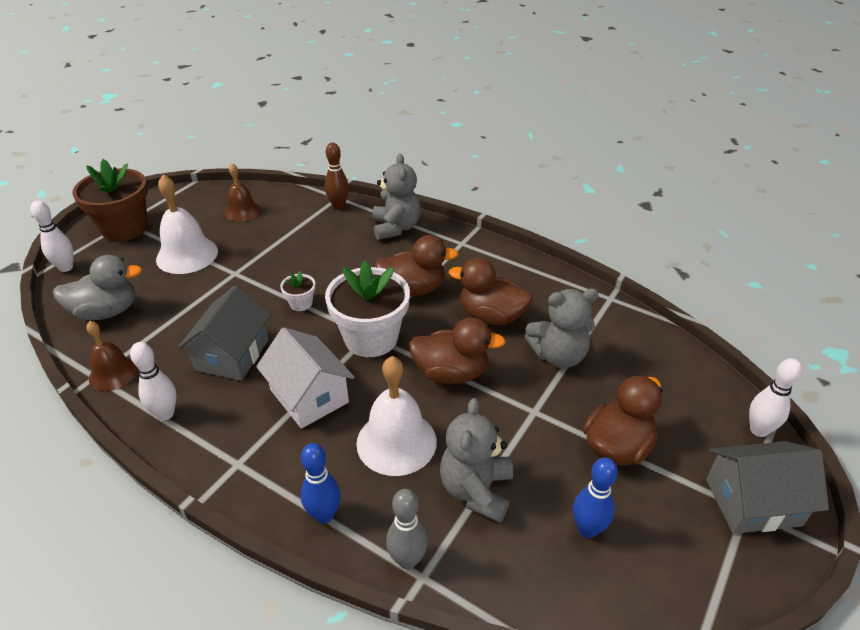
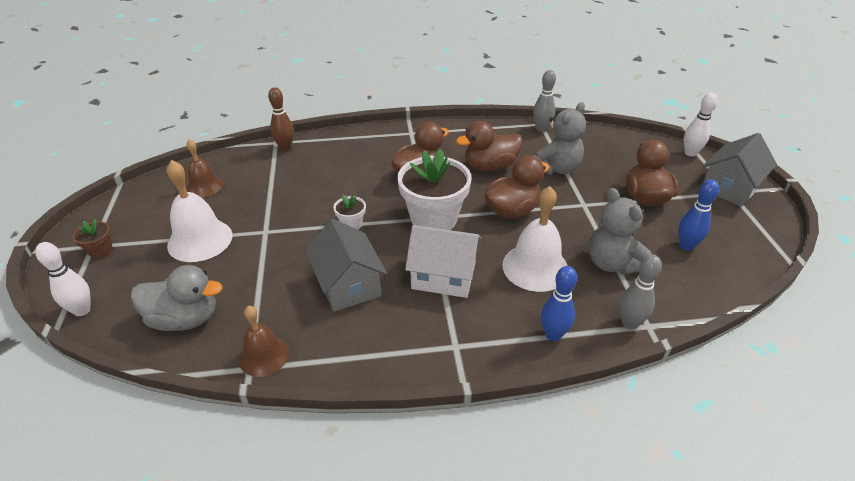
camera: 40 degrees left, 0 degrees up
(106, 312) = (185, 319): grey duck -> grey duck turned 60 degrees clockwise
(125, 228) = (100, 250): brown flower pot -> brown flower pot, size x0.45
(165, 414) = (354, 353): white bowling pin -> none
(396, 228) = (351, 143): grey teddy bear -> none
(603, 304) = (541, 129): none -> grey bowling pin

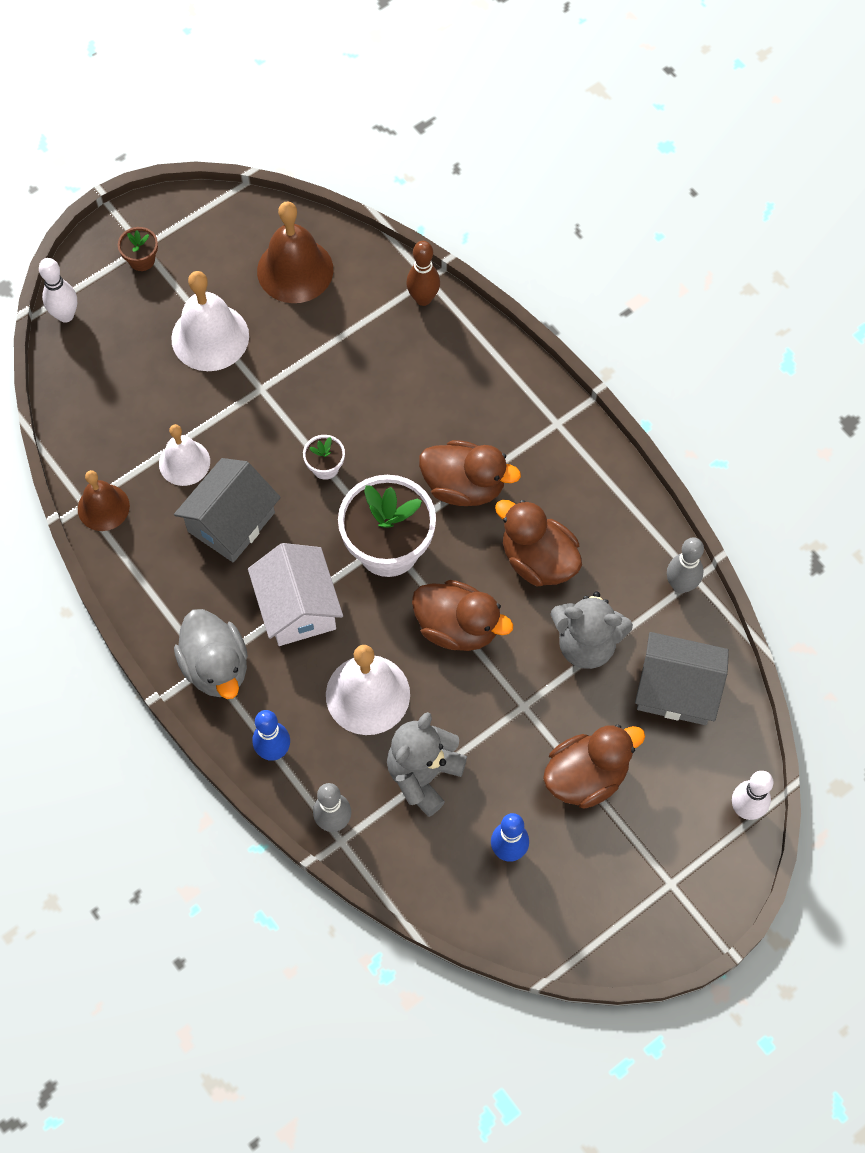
camera: 60 degrees right, 25 degrees up
(185, 319) = (105, 409): grey duck -> grey duck (216, 666)
(204, 186) = (295, 270): brown bell -> brown bell, size x1.56
(277, 291) = (184, 462): none -> white bell
(729, 187) = (682, 880): grey house -> grey house (676, 689)

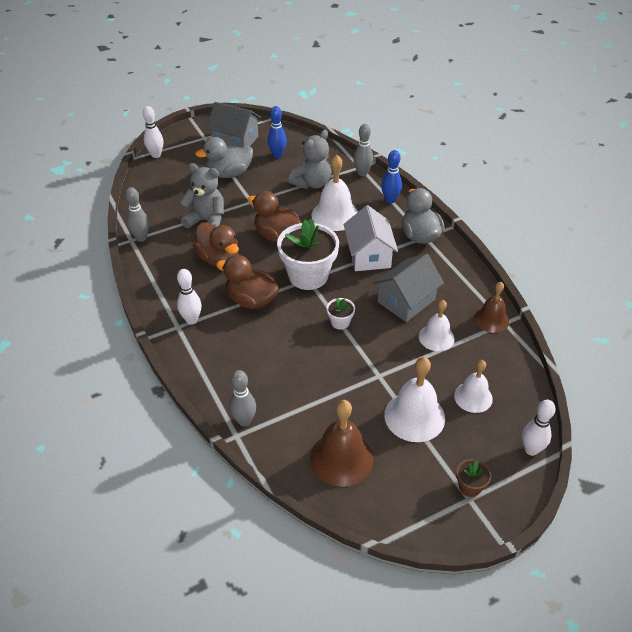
camera: 170 degrees left, 20 degrees down
(134, 376) = (473, 397): none -> white bell
(423, 298) = (244, 421): brown bowling pin -> grey bowling pin
(541, 437) = (191, 320): none -> white bowling pin
(586, 776) = (229, 174): brown duck -> grey duck
(676, 689) = (167, 198): grey house -> grey house (235, 140)

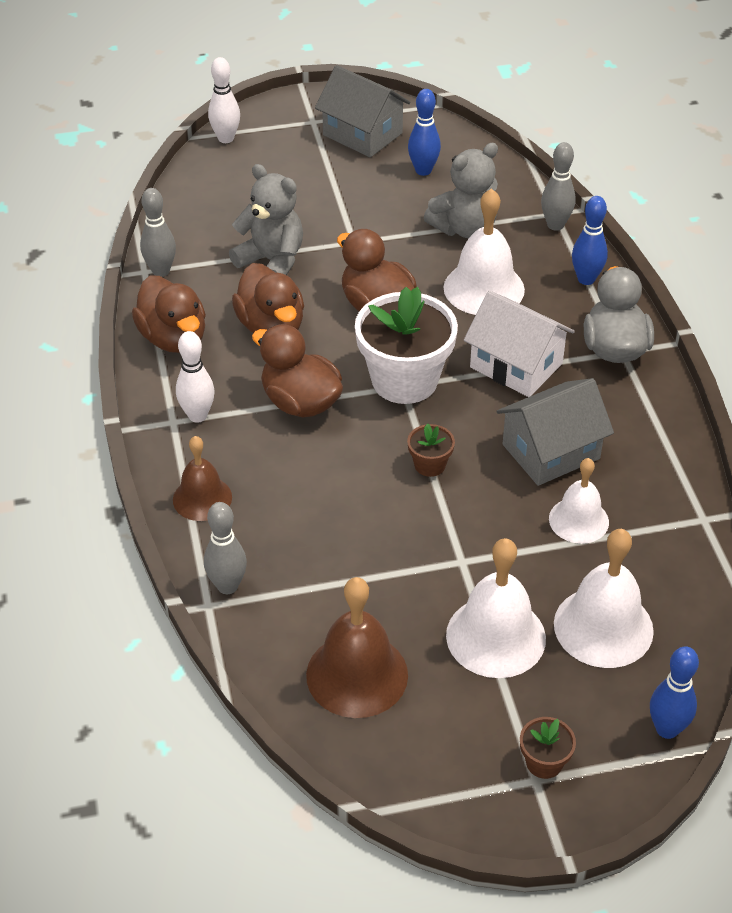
camera: 15 degrees right, 0 degrees up
(162, 276) = (173, 338): none -> brown duck
(229, 174) = (333, 189): grey duck -> none
(340, 322) = (430, 465): white flower pot -> brown flower pot
(369, 255) = (516, 365): white house -> white house turned 60 degrees counterclockwise
(473, 397) = (603, 627): white bell -> white bell, size x1.56
(491, 319) = (683, 509): brown bell -> brown bell (202, 498)
(531, 450) = (667, 729): white bowling pin -> blue bowling pin

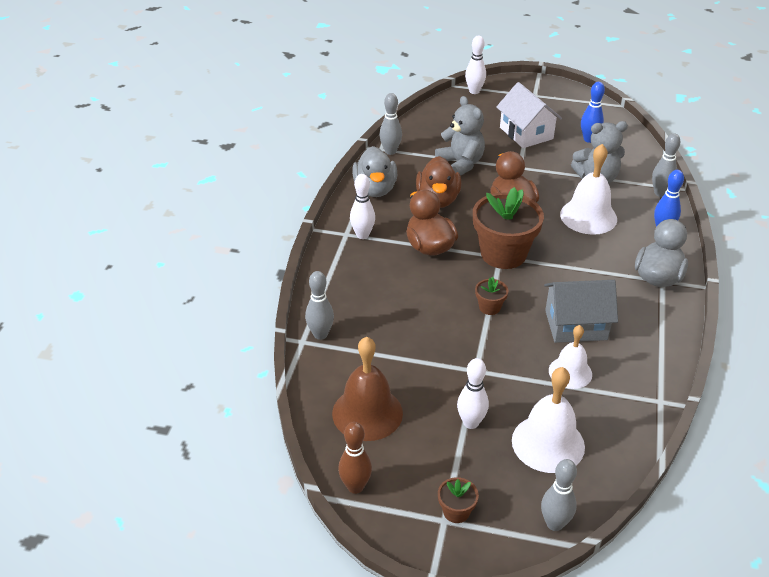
camera: 25 degrees right, 5 degrees down
(173, 338) = (375, 189): brown duck -> grey duck
(202, 498) = (336, 281): brown bell -> none
(362, 134) = (561, 109): grey house -> none
(401, 782) = (355, 487): none -> brown bowling pin
(404, 380) = (503, 254): white flower pot -> brown flower pot
(495, 636) = (471, 423): white bell -> white bowling pin
(516, 365) = (583, 267): white house -> white house (526, 133)
(667, 729) = (554, 524): blue bowling pin -> grey bowling pin

